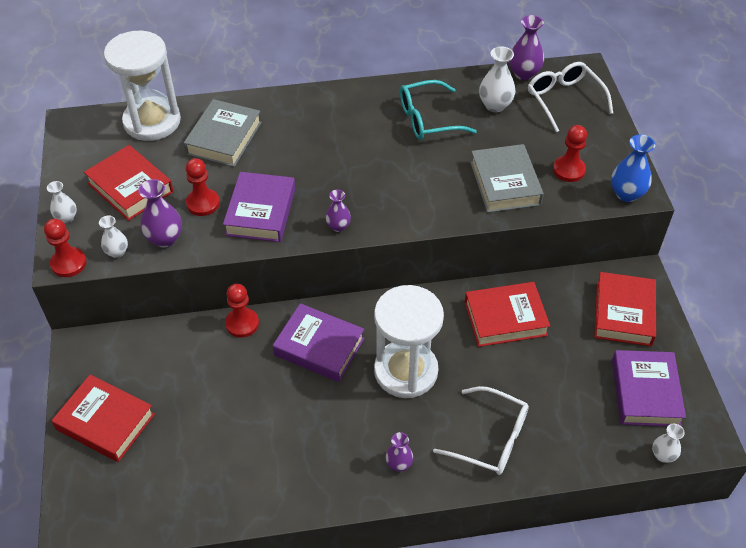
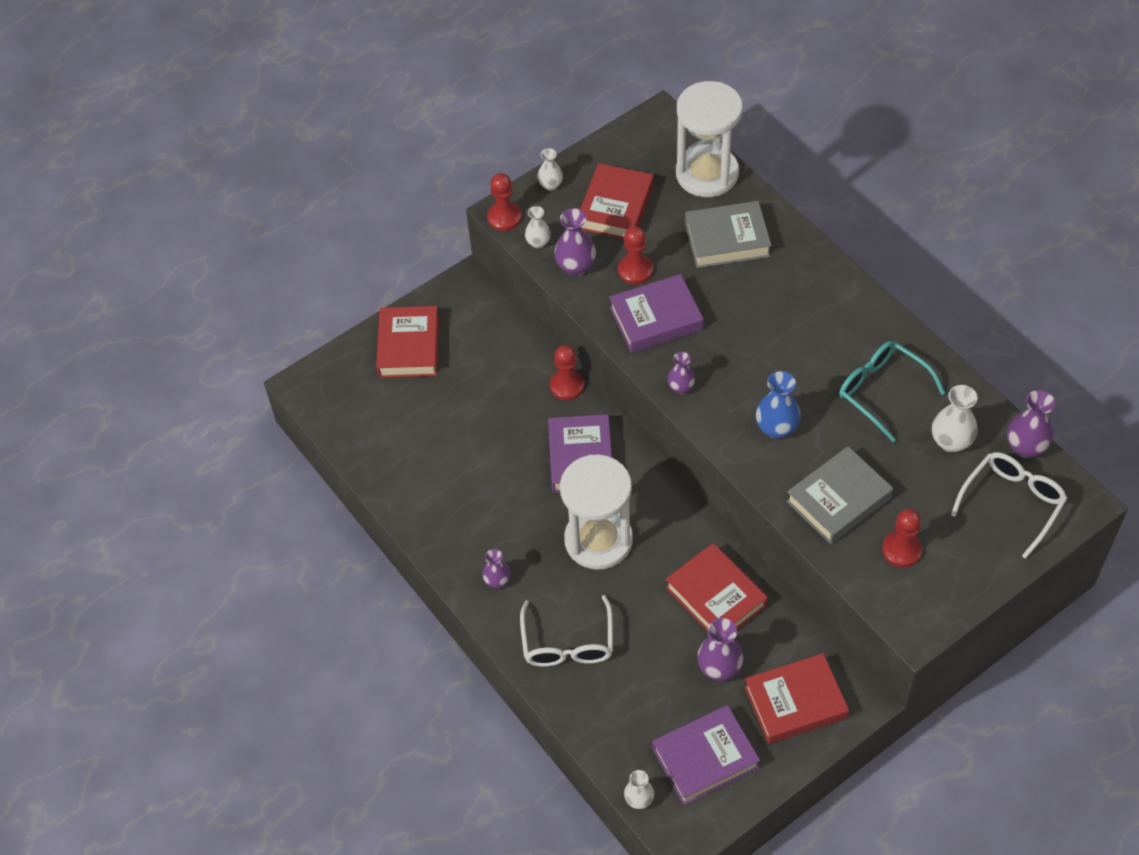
camera: 65 degrees right, 5 degrees up
(569, 346) = (719, 668): none -> purple vase
(626, 194) = (905, 617): blue vase -> blue vase (776, 428)

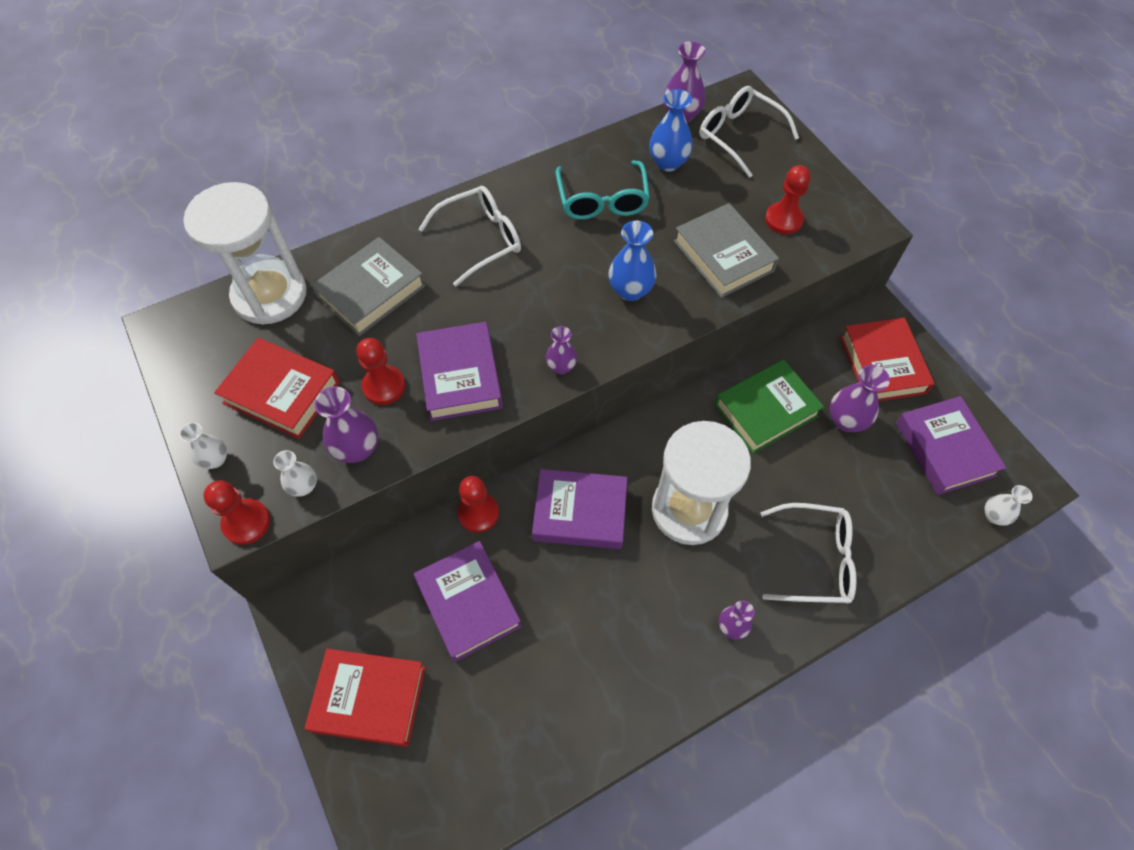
camera: 85 degrees left, 5 degrees up
(489, 393) = (468, 603): none -> purple book
(716, 596) = (766, 410): red book -> green book
(727, 240) = (371, 291): grey book -> grey book turned 45 degrees clockwise
(805, 304) = (480, 240): none -> white glasses
(882, 392) = (602, 200): turquoise glasses -> turquoise glasses turned 60 degrees counterclockwise
(951, 442) = (668, 163): white vase -> blue vase

